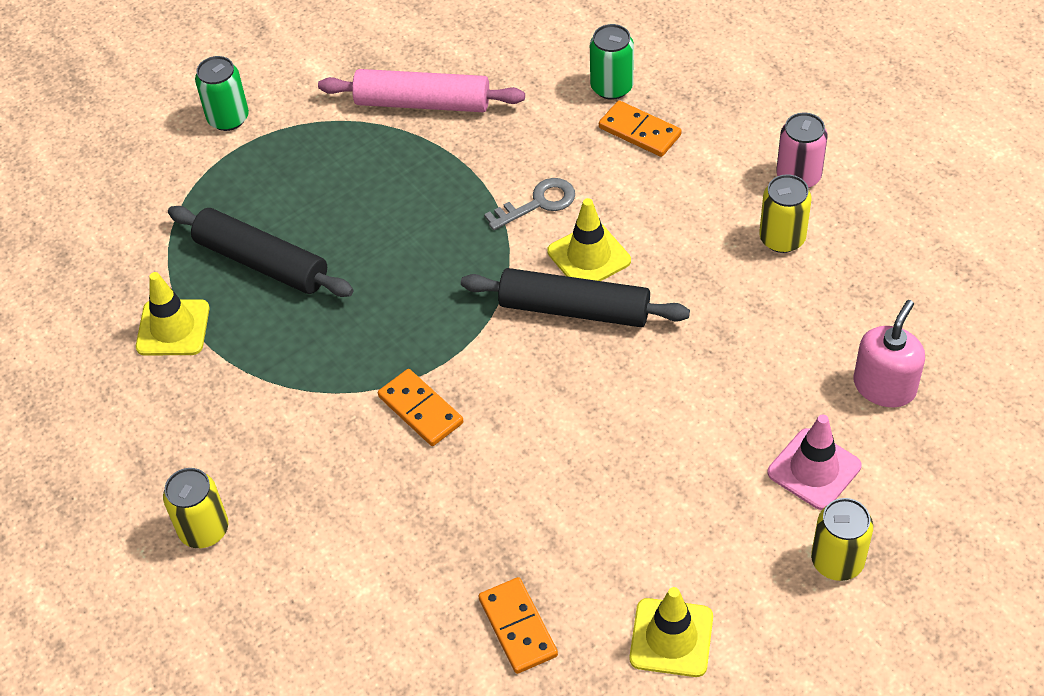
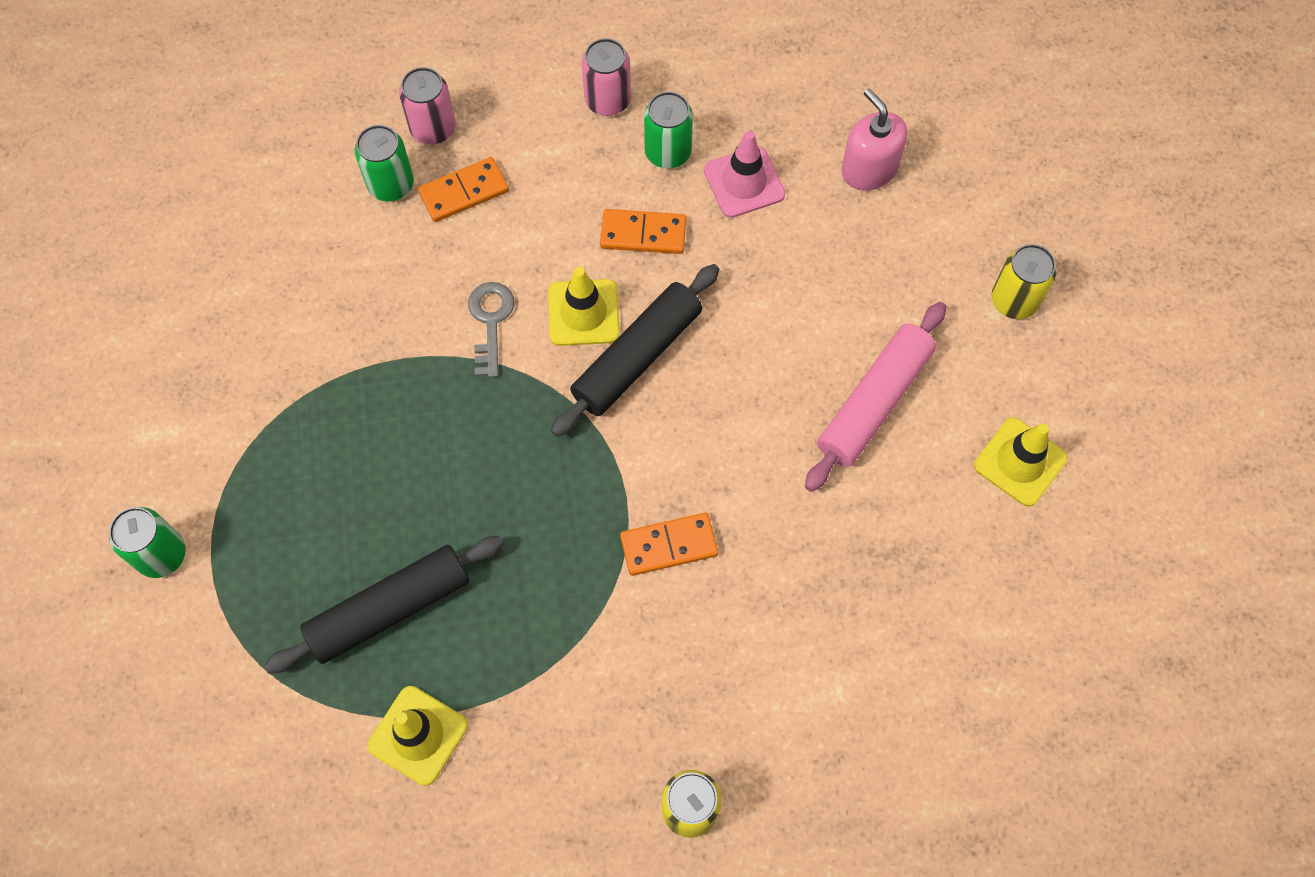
camera: 65 degrees left, 15 degrees up
(422, 103) = (284, 357): pink rolling pin -> pink rolling pin (873, 402)
(517, 627) = (947, 577): orange domino -> orange domino (643, 234)
(681, 86) = (433, 128): none -> pink can
(782, 238) = (668, 152): yellow can -> green can
(814, 469) = (919, 266): pink traffic cone -> pink traffic cone (744, 182)

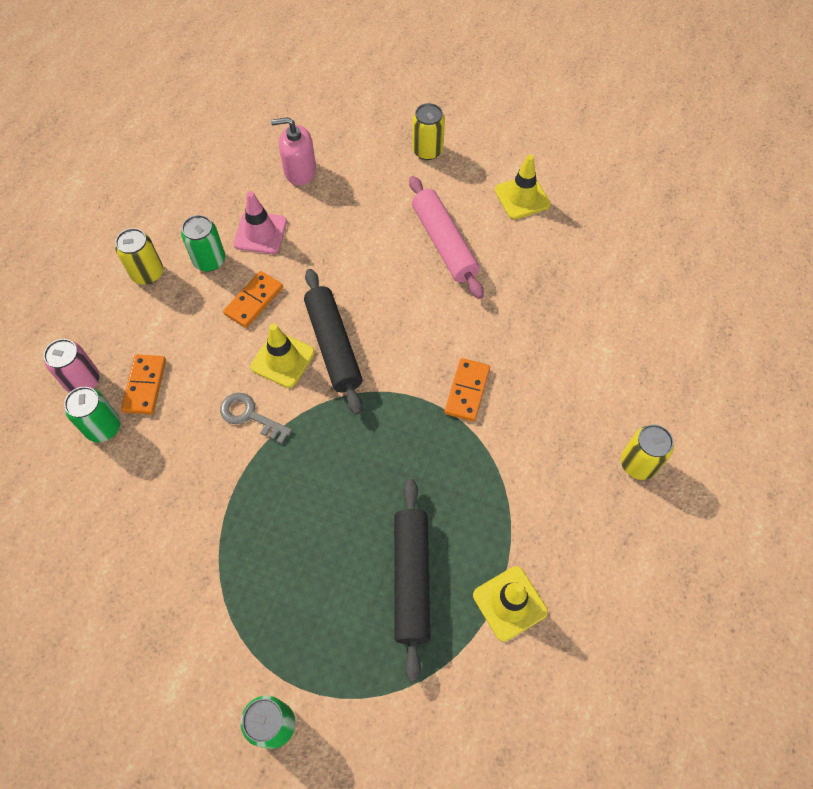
camera: 60 degrees left, 5 degrees down
(607, 100) = (147, 273): pink can -> yellow can

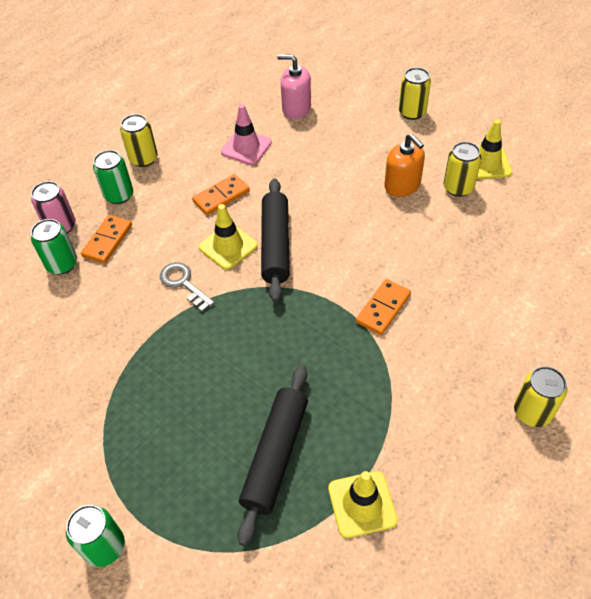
camera: 20 degrees right, 10 degrees down
(209, 260) = (196, 159): green can -> green can (119, 195)
(444, 243) = (402, 185): pink rolling pin -> orange soap dispenser
(501, 233) = (458, 188): none -> yellow can

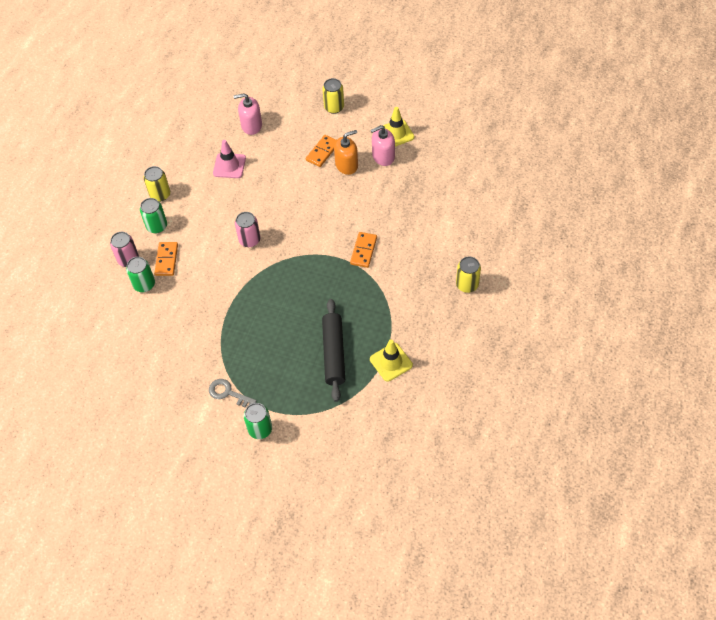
camera: 20 degrees left, 5 degrees up
(183, 283) = (232, 273): grey key -> grey key (228, 393)
(221, 196) = (229, 207): orange domino -> orange domino (322, 152)
(228, 246) = (249, 240): yellow traffic cone -> pink can
(275, 245) = (280, 230): black rolling pin -> none
(402, 185) = (346, 165): orange soap dispenser -> orange soap dispenser turned 60 degrees counterclockwise
(458, 188) = (383, 156): yellow can -> pink soap dispenser

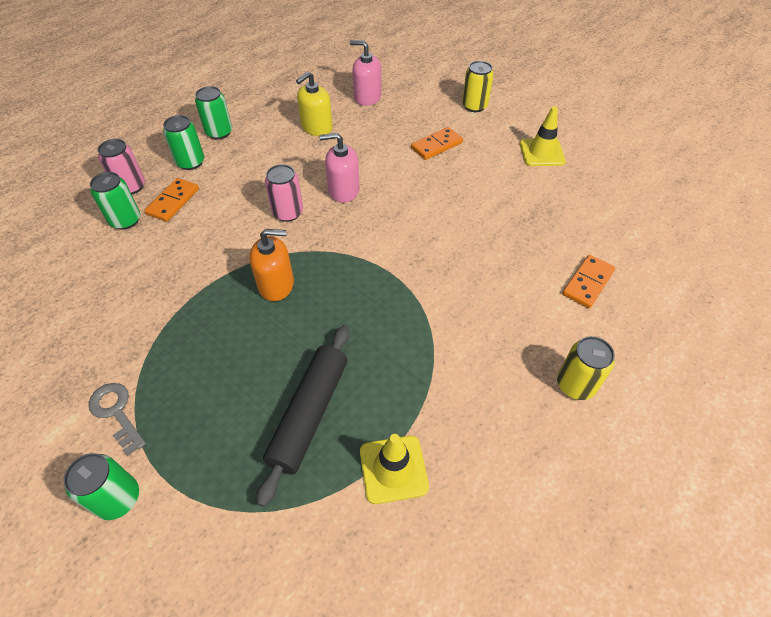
camera: 20 degrees right, 5 degrees down
(160, 195) = (219, 132): yellow can -> green can
(229, 166) = (316, 127): pink traffic cone -> yellow soap dispenser
(346, 165) = (460, 168): orange soap dispenser -> orange soap dispenser (276, 284)
(363, 251) = (432, 277): orange domino -> orange domino (587, 283)
(383, 156) = (513, 172): pink soap dispenser -> pink soap dispenser (343, 190)

